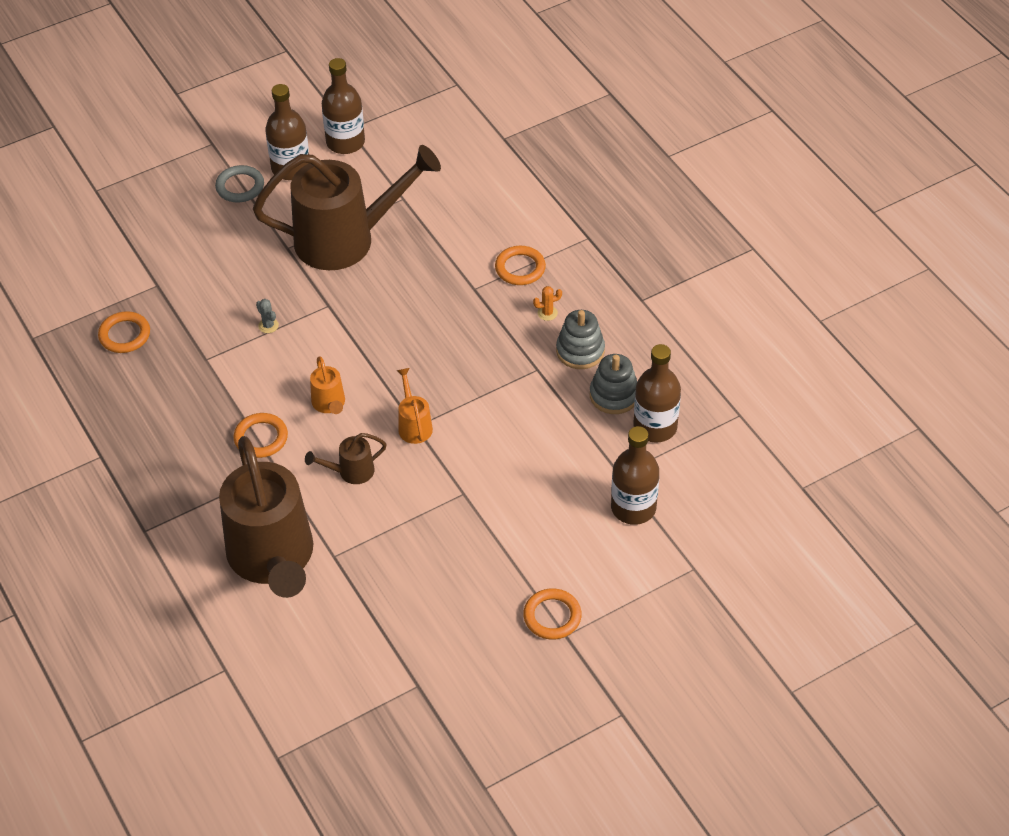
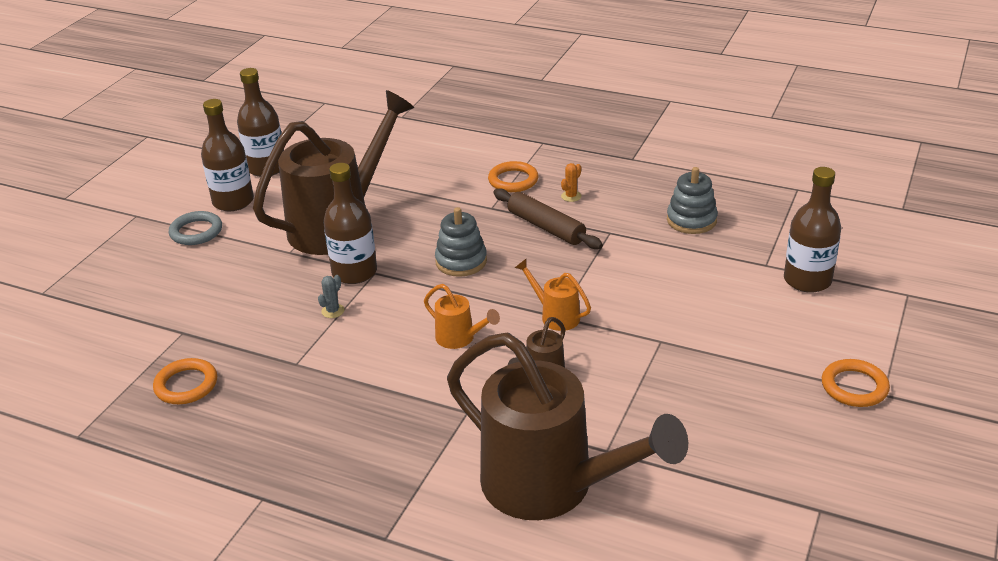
camera: 35 degrees left, 15 degrees down
(261, 438) = (422, 395): orange ring -> none
(268, 325) = (333, 311): grey cactus -> grey cactus turned 75 degrees counterclockwise
(494, 334) = (546, 227): none -> brown rolling pin
(580, 351) = (628, 206): grey stacking toy -> grey stacking toy (461, 261)
(655, 427) = (749, 224): brown bottle -> brown bottle (354, 272)

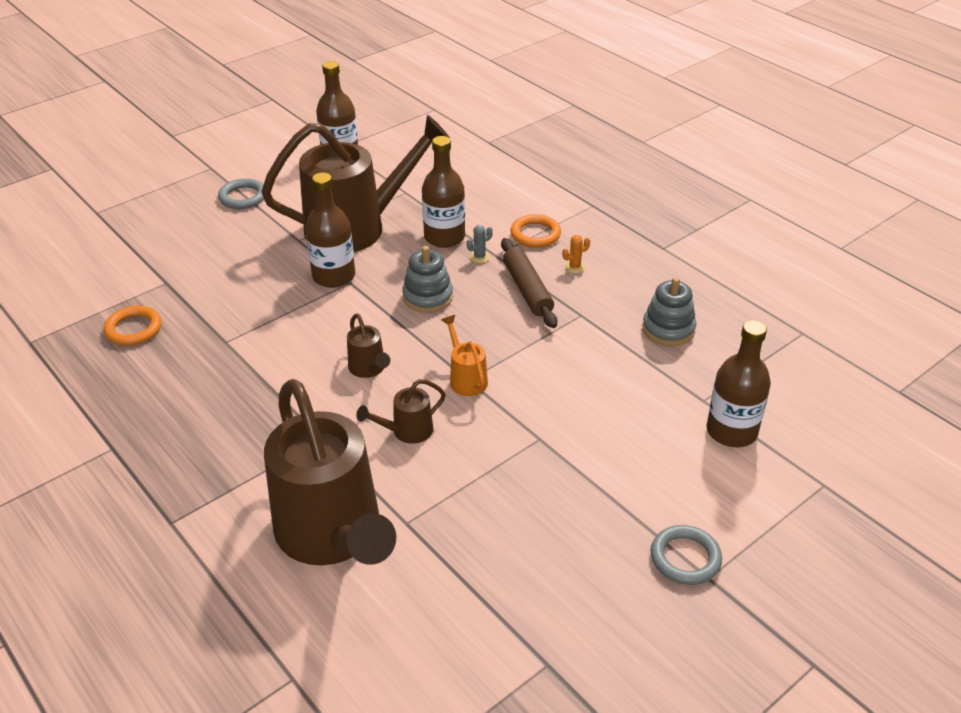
camera: 25 degrees right, 5 degrees up
(233, 201) = (291, 179): brown bottle -> brown bottle (444, 237)
(333, 311) = (289, 305): grey cactus -> grey cactus (479, 257)
(460, 339) = (369, 369): orange watering can -> brown watering can
(854, 387) = (685, 558): orange ring -> grey ring

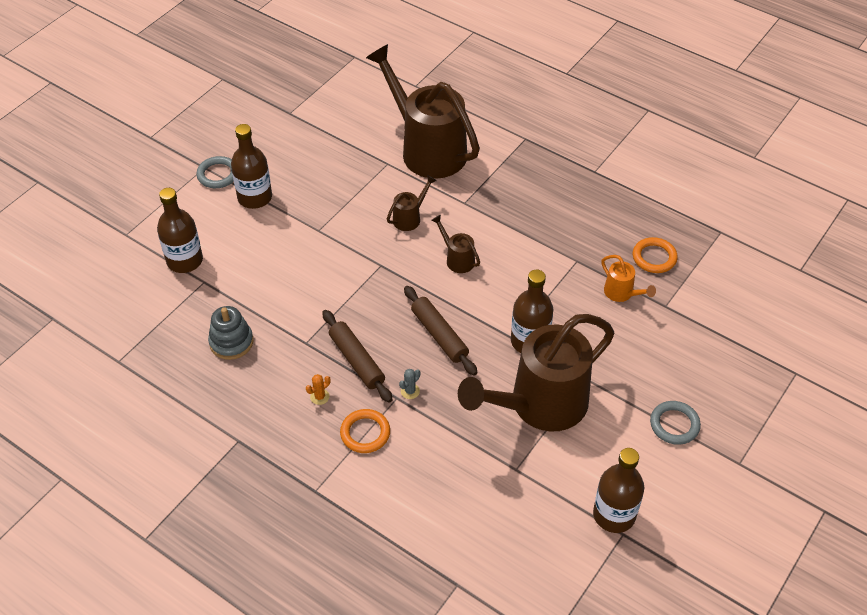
camera: 165 degrees right, 10 degrees up
(428, 297) = (439, 335): grey stacking toy -> brown rolling pin
(444, 237) = (451, 410): brown bottle -> brown bottle (255, 197)
(466, 378) = (382, 265): orange watering can -> orange watering can (622, 293)

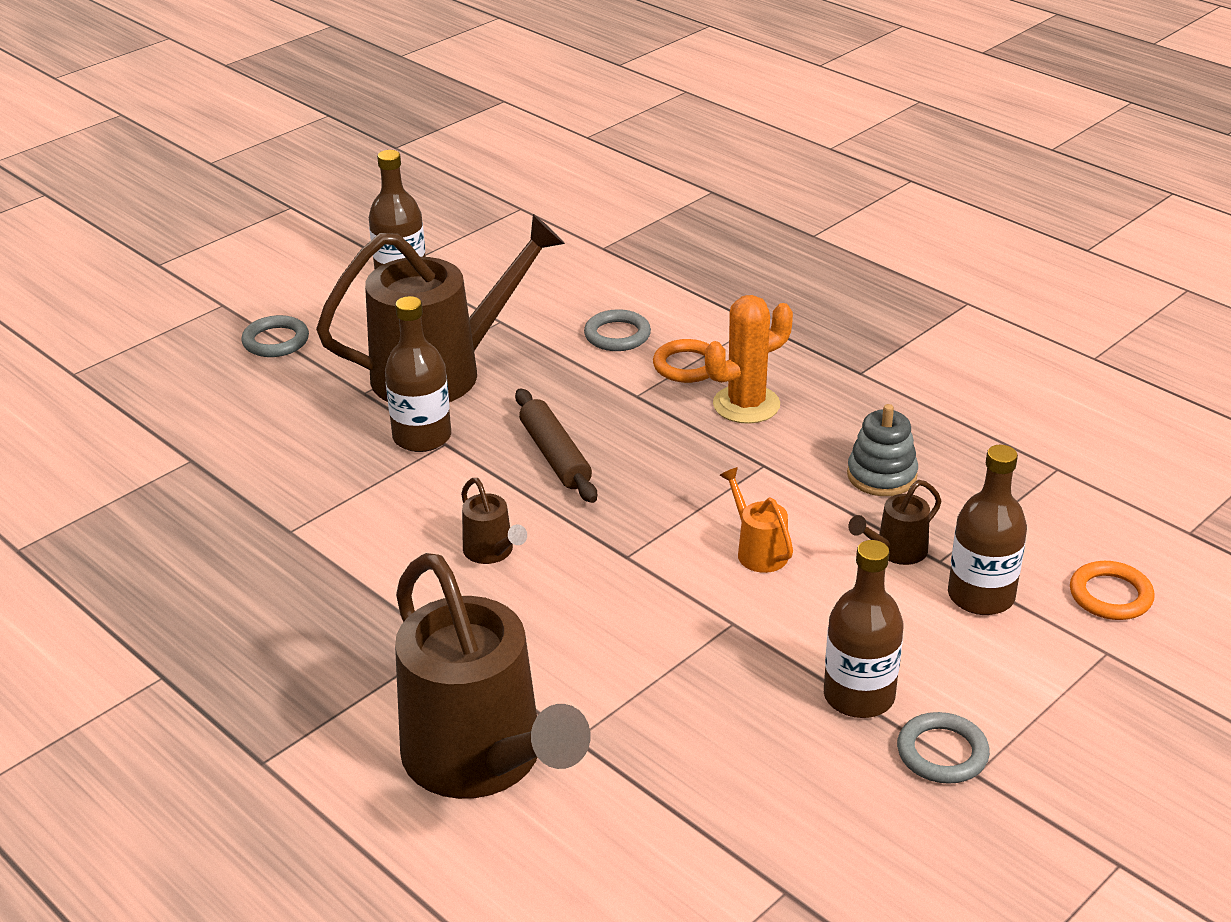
camera: 170 degrees left, 15 degrees down
(320, 397) = (746, 405): orange cactus -> orange cactus, size x2.42
(356, 361) = (687, 438): brown rolling pin -> none
(410, 218) = (556, 627): brown watering can -> brown watering can (895, 552)
(410, 391) = (616, 400): grey cactus -> none
(422, 462) = (617, 335): none -> grey ring
(622, 293) = (246, 481): orange watering can -> orange watering can (758, 550)
(654, 257) = (159, 523): orange ring -> orange ring (1110, 595)

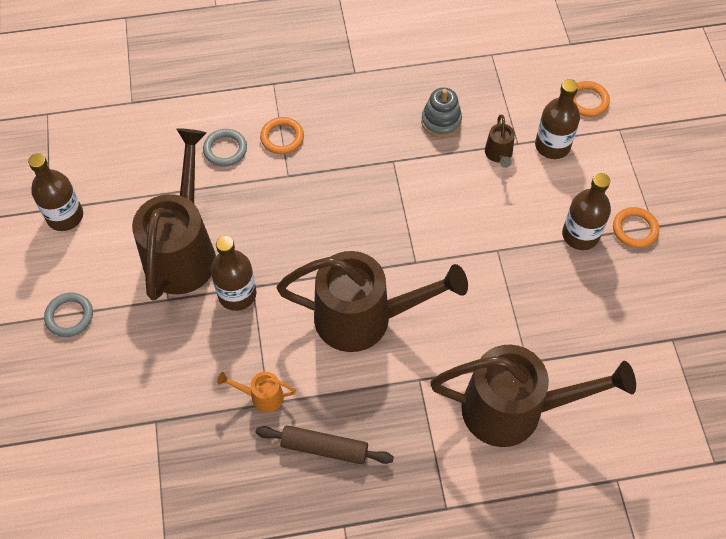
camera: 55 degrees left, 25 degrees up
(492, 552) = (365, 318): brown watering can -> brown watering can, size x2.45
(555, 456) = (308, 243): brown rolling pin -> brown rolling pin (324, 448)
(746, 405) = (338, 135): orange cactus -> none
(758, 550) = (455, 206): orange watering can -> orange watering can (261, 396)
(942, 753) = (634, 229): grey ring -> orange ring

